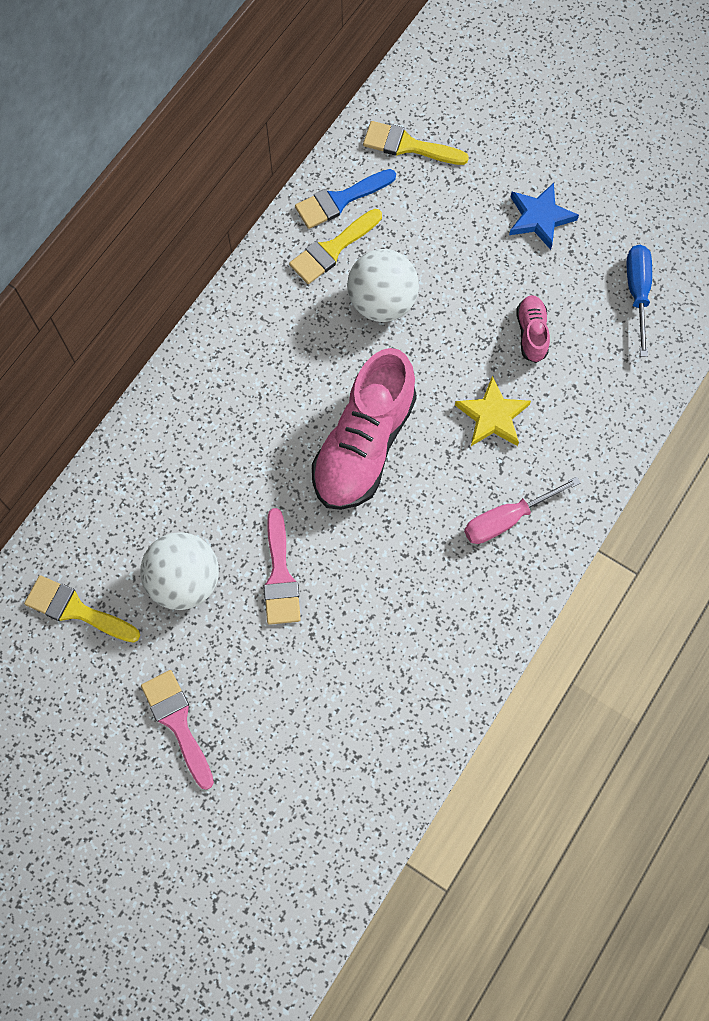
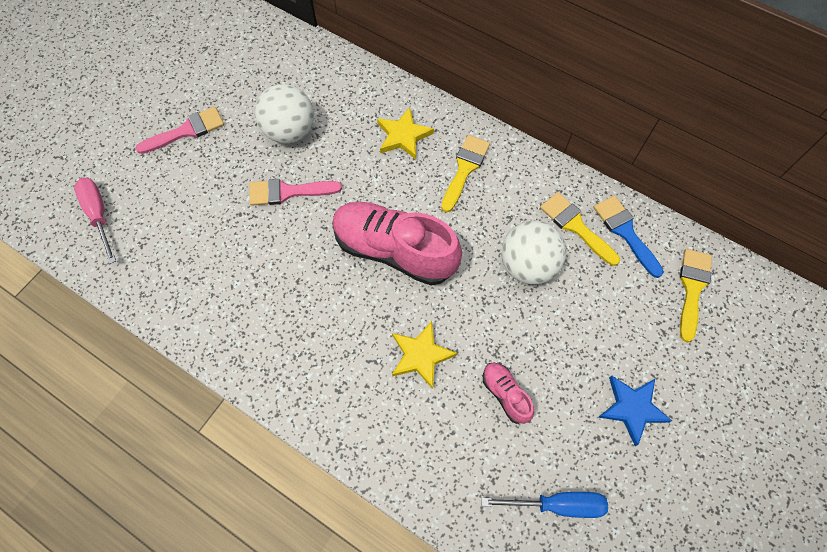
camera: 90 degrees right, 5 degrees down
(76, 610) = (275, 69): yellow brush -> yellow brush (465, 169)
(199, 436) = (403, 136): none -> yellow star
(507, 519) = (323, 364): pink screwdriver -> pink screwdriver (99, 215)
(531, 333) = (505, 394): pink shoe -> pink shoe turned 120 degrees counterclockwise

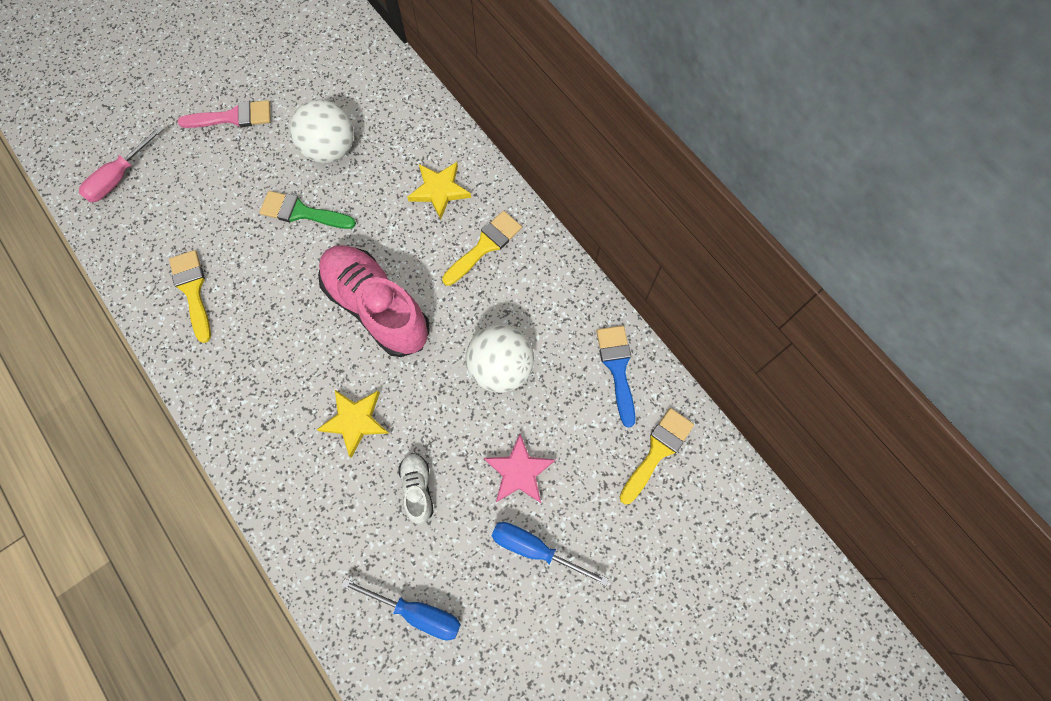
camera: 20 degrees right, 5 degrees up
(99, 215) = (119, 177): pink screwdriver -> pink screwdriver turned 135 degrees counterclockwise
(288, 192) = (301, 212): pink brush -> green brush
(505, 394) = (418, 488): pink shoe -> white shoe
(575, 226) = (569, 344): yellow brush -> yellow brush (192, 290)
(586, 347) = (519, 471): none -> pink star
(632, 408) = (535, 549): blue star -> blue screwdriver

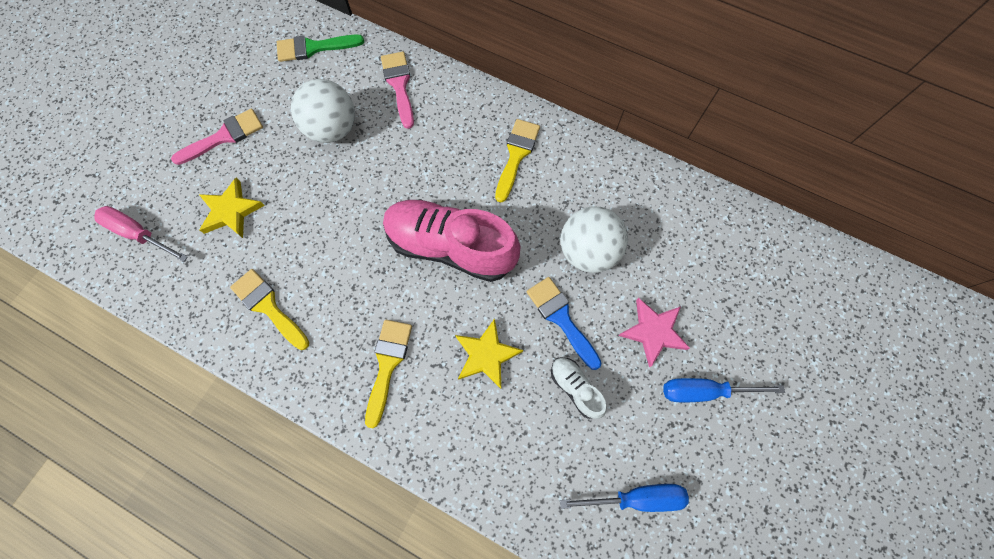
camera: 25 degrees left, 0 degrees up
(119, 177) = (139, 234): pink screwdriver -> pink screwdriver turned 105 degrees clockwise
(301, 212) = (335, 194): green brush -> green brush (314, 48)
(413, 131) = (399, 85): none -> pink brush
(439, 190) = (450, 125): yellow star -> yellow star (231, 211)
(617, 368) = (683, 208): blue brush -> blue brush (561, 318)
(657, 451) = (755, 261): yellow brush -> yellow brush (387, 364)

